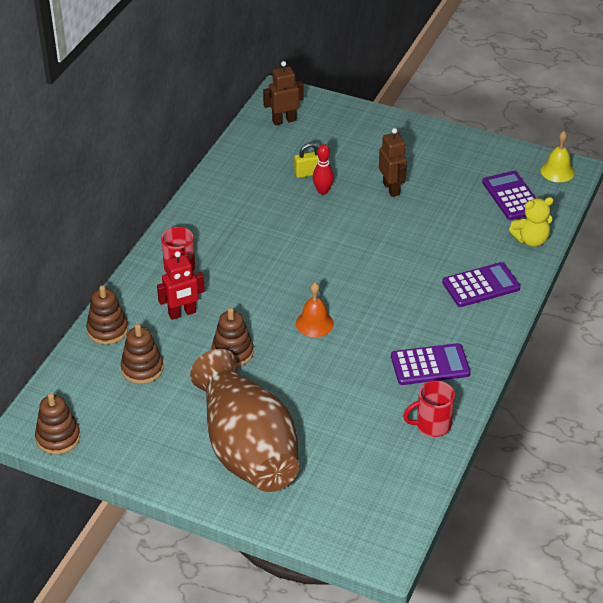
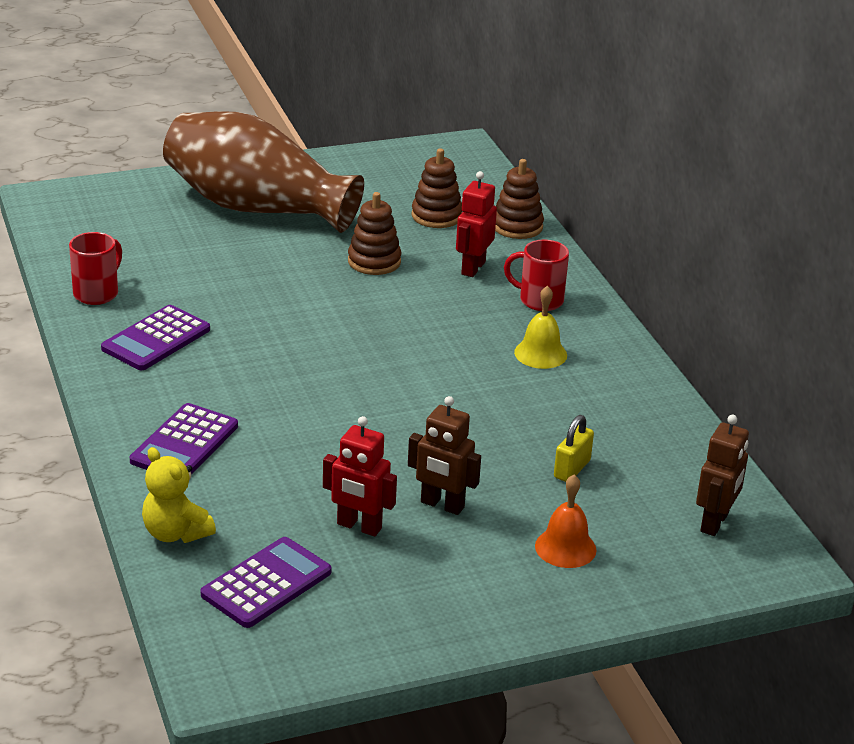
camera: 135 degrees right, 10 degrees down
(58, 438) = (426, 151): brown stacking toy -> none
(314, 323) = (328, 319): orange bell -> orange bell (565, 548)
(323, 191) = (521, 456): red bowling pin -> none
(442, 199) = (359, 526): none -> red robot
(512, 196) = (266, 583): purple calculator -> purple calculator turned 75 degrees counterclockwise
(531, 240) = (175, 533): yellow teddy bear -> yellow teddy bear turned 75 degrees counterclockwise
(557, 171) = (238, 665): yellow bell -> yellow bell (540, 353)

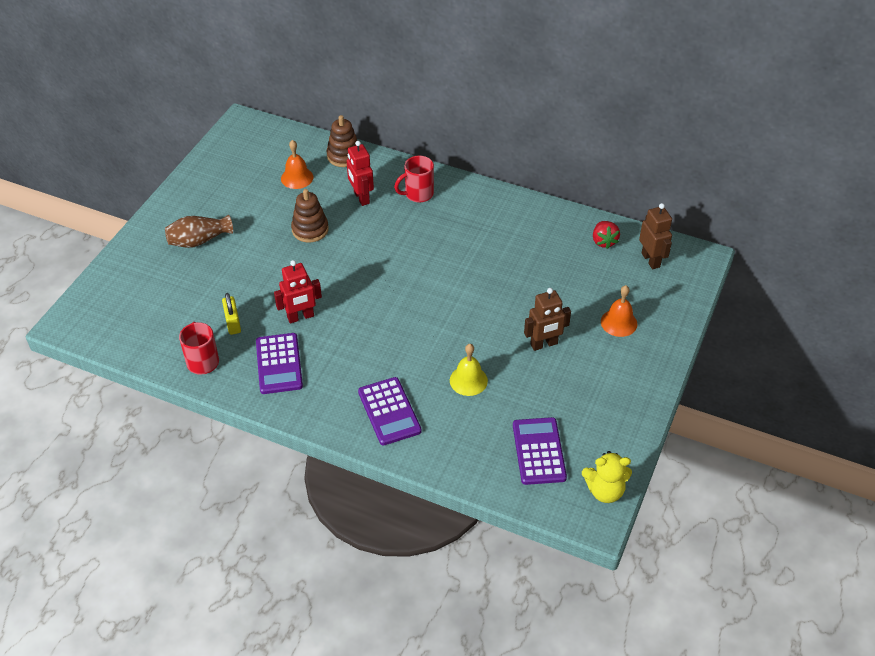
camera: 45 degrees left, 15 degrees up
(175, 533) = (462, 462): yellow teddy bear -> yellow teddy bear (605, 491)
(256, 208) = (199, 241): brown vase -> brown vase, size x0.45
(359, 526) = (529, 386): red robot -> red robot (300, 317)
(436, 216) = (297, 178): brown stacking toy -> orange bell
(540, 353) = (462, 225): yellow bell -> yellow bell (468, 380)
(572, 469) = (564, 279): yellow padlock -> yellow padlock (233, 323)
(685, 469) = (604, 241): none -> red strawberry

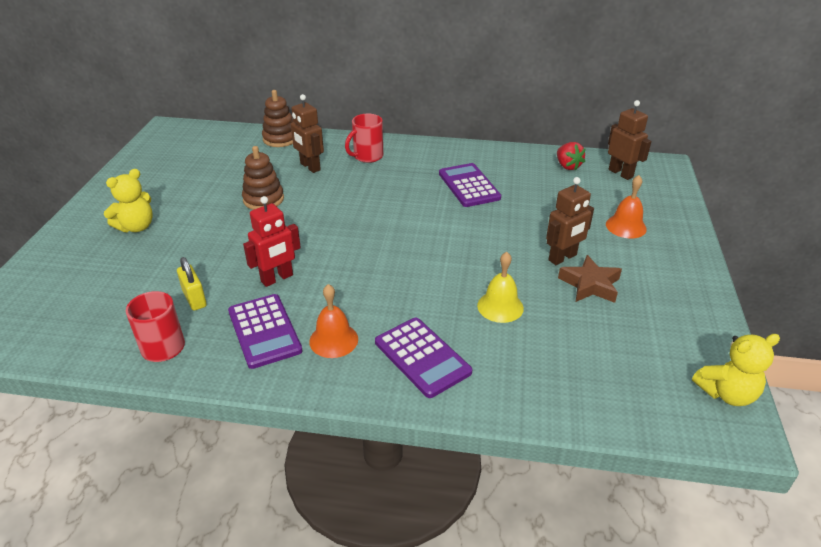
camera: 15 degrees left, 10 degrees down
(199, 241) = (136, 227): brown vase -> yellow teddy bear
(297, 178) = (236, 161): orange bell -> orange bell (333, 340)
(361, 198) = (310, 167): red robot -> brown robot
(538, 451) = (622, 365): purple calculator -> purple calculator (469, 186)
(553, 375) = (590, 285): none -> brown star

